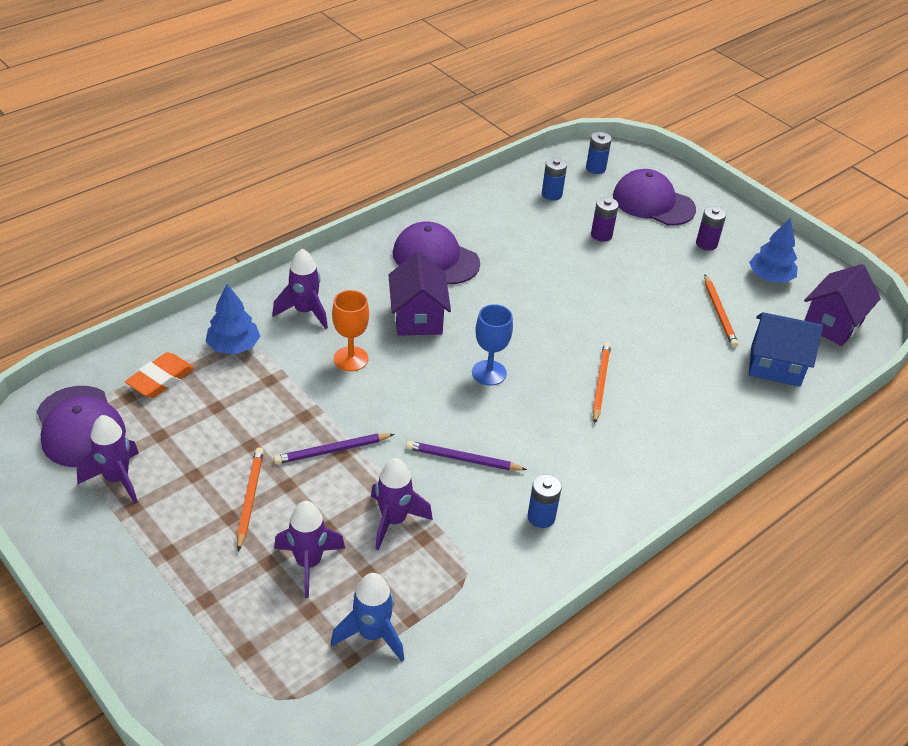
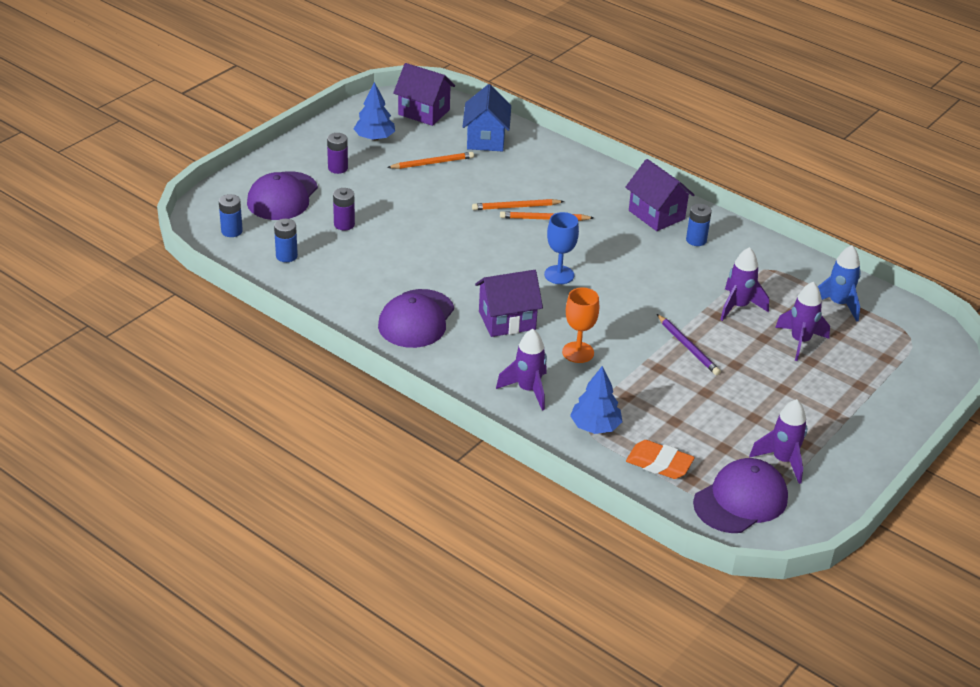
camera: 100 degrees left, 5 degrees down
(250, 499) = (760, 382): orange pencil -> orange pencil (516, 207)
(463, 459) = (660, 280): purple pencil -> none
(602, 491) = (656, 215): none -> purple house

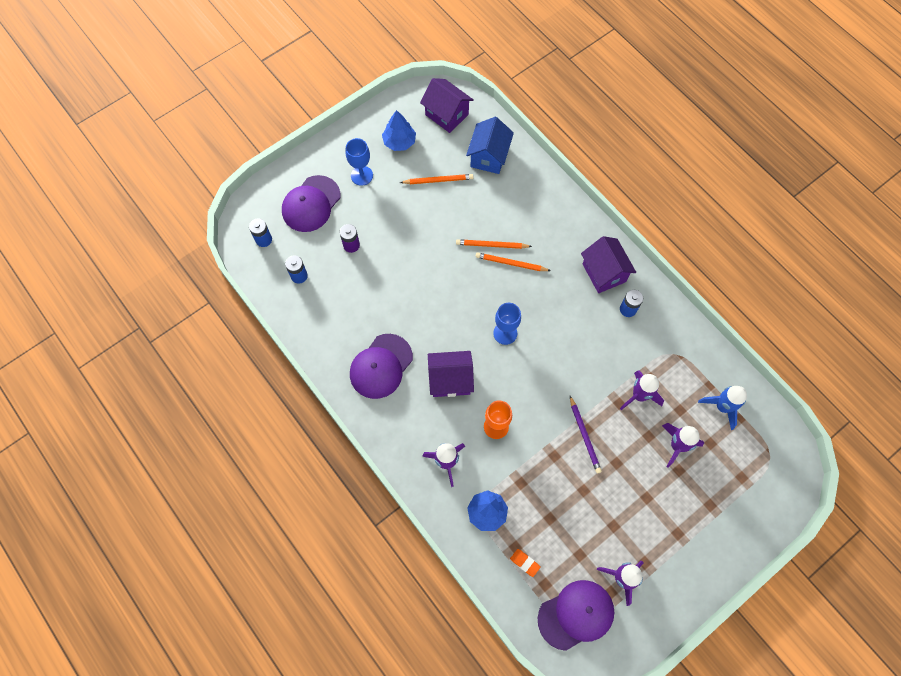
camera: 15 degrees right, 30 degrees up
(338, 168) = (362, 175): purple battery -> blue goblet
(659, 464) = (525, 563): orange eraser -> orange eraser, size x0.60

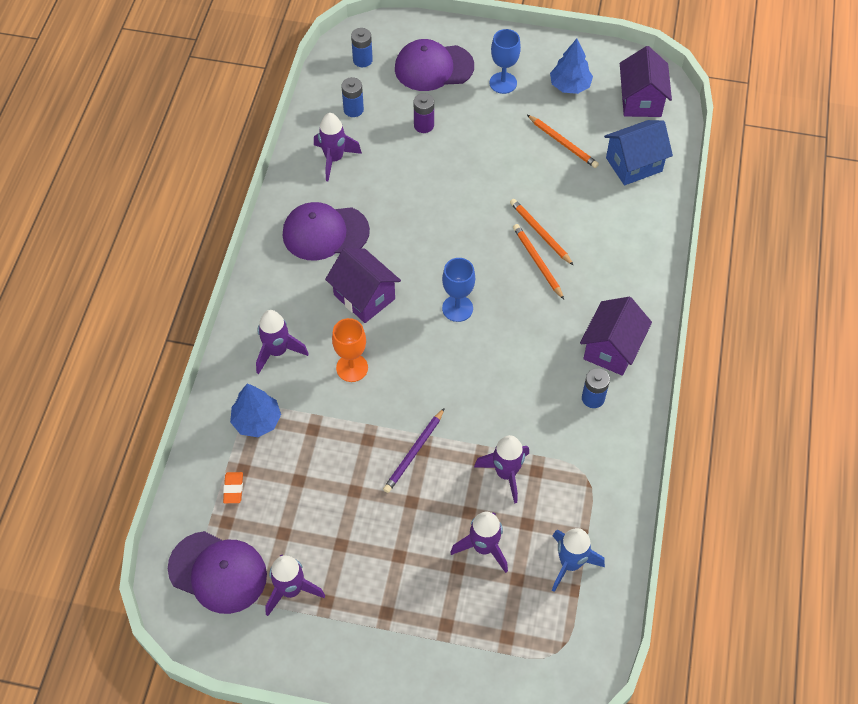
camera: 50 degrees right, 10 degrees down
(328, 317) = (334, 159): none -> purple rocket

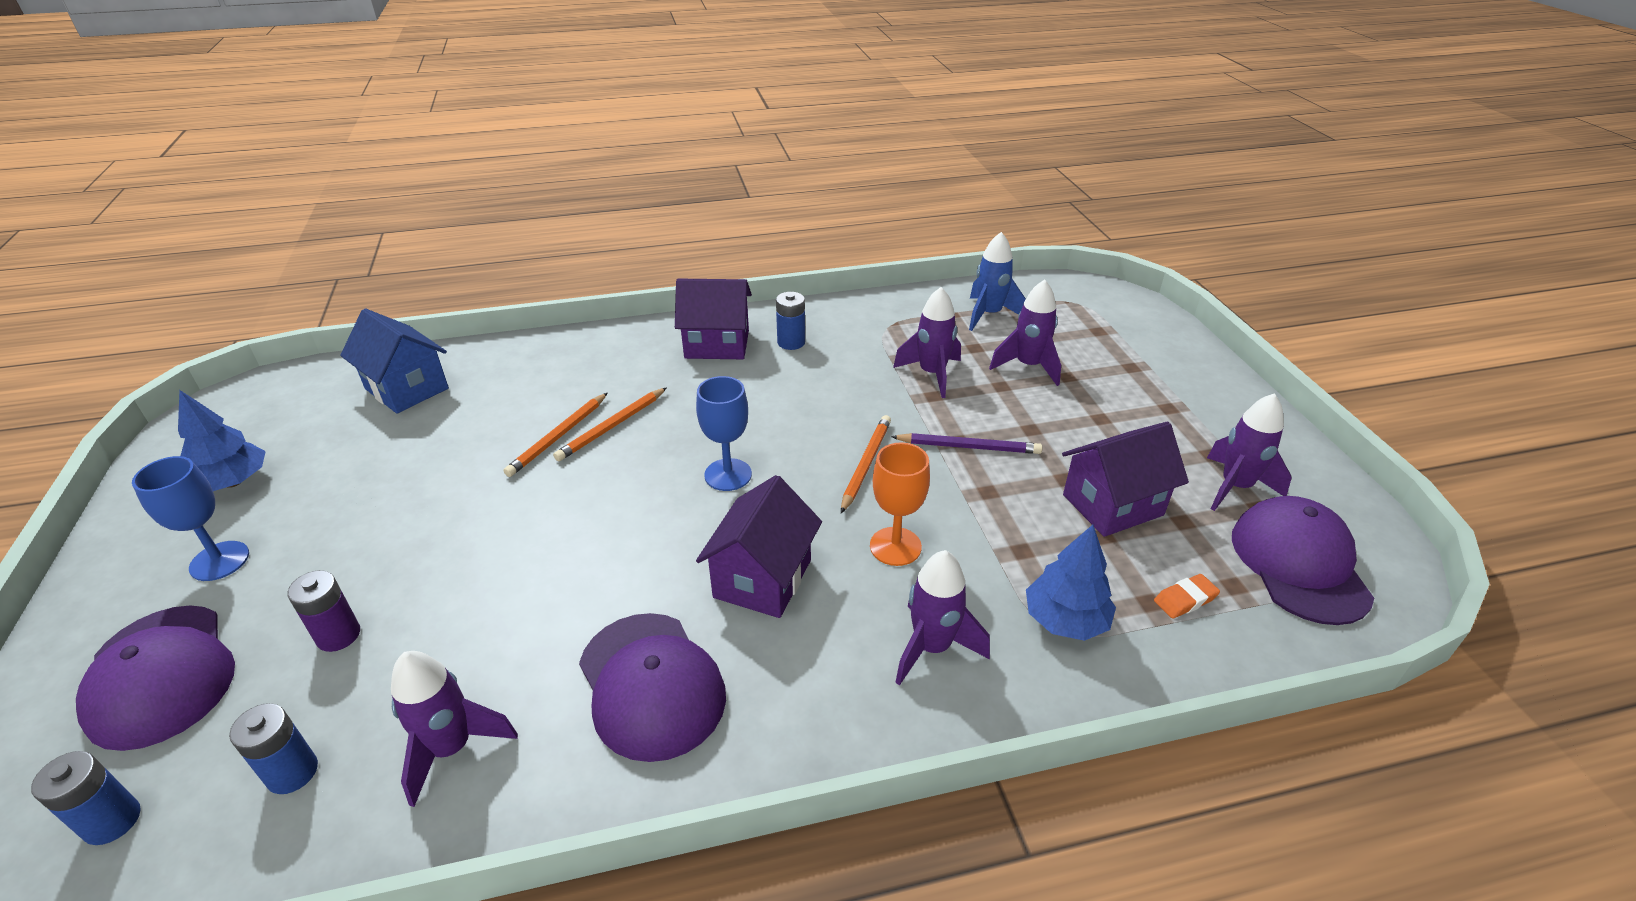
camera: 115 degrees left, 20 degrees down
(562, 143) = (370, 459): orange pencil -> orange pencil (866, 465)
(641, 100) = (272, 408): purple house -> purple house (1112, 505)

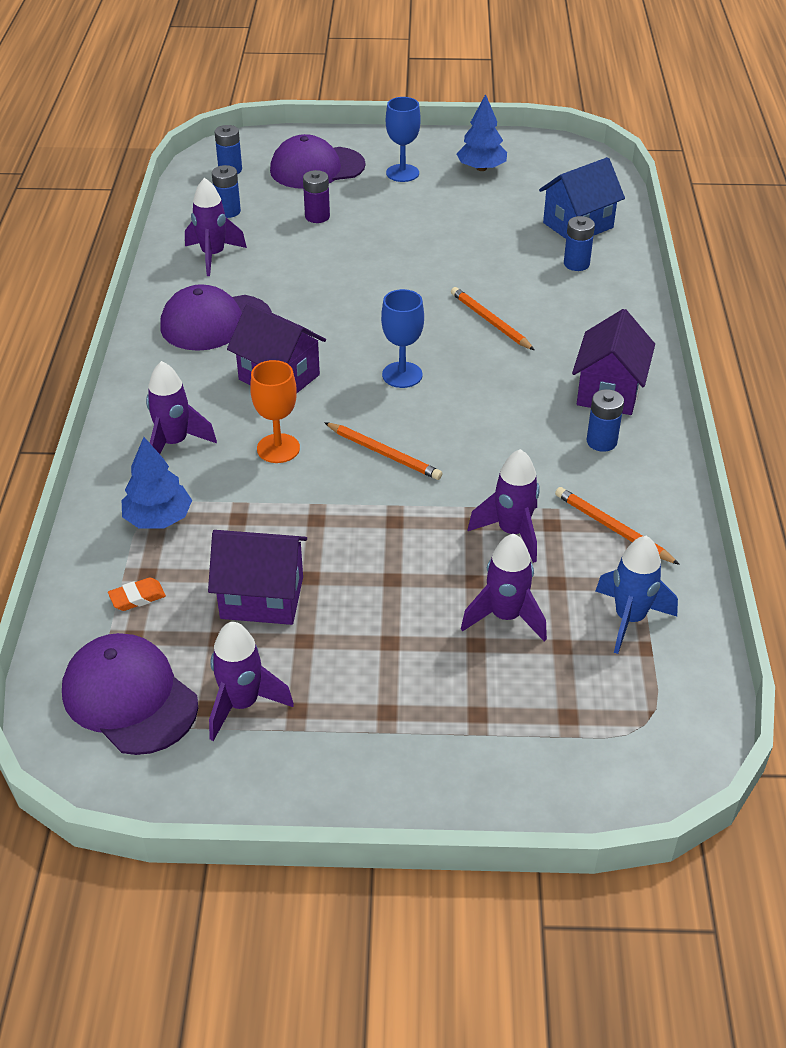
camera: 105 degrees right, 5 degrees up
(492, 382) = (576, 264): none -> blue battery
(558, 436) = (486, 295): orange pencil -> orange pencil (613, 528)
(968, 447) = (382, 525): purple pencil -> none
(1112, 505) = (262, 597): purple house -> purple house turned 75 degrees counterclockwise
(1185, 599) = (137, 597): orange eraser -> orange eraser turned 75 degrees clockwise
(1299, 564) = (129, 697): purple cap -> purple cap turned 150 degrees counterclockwise

